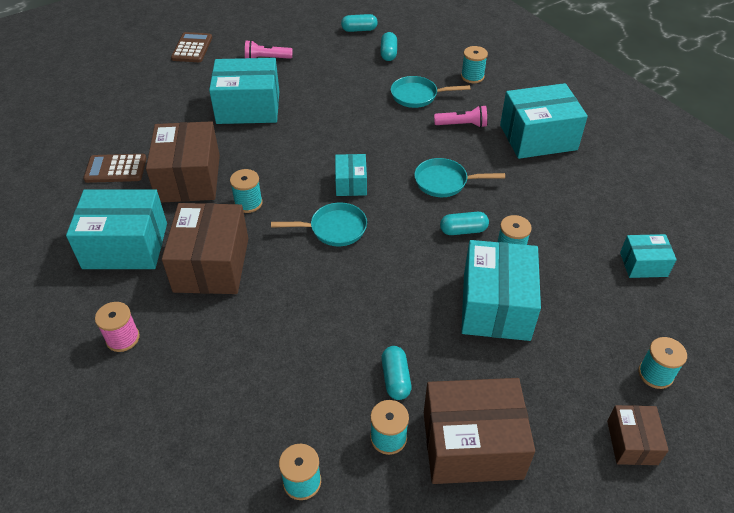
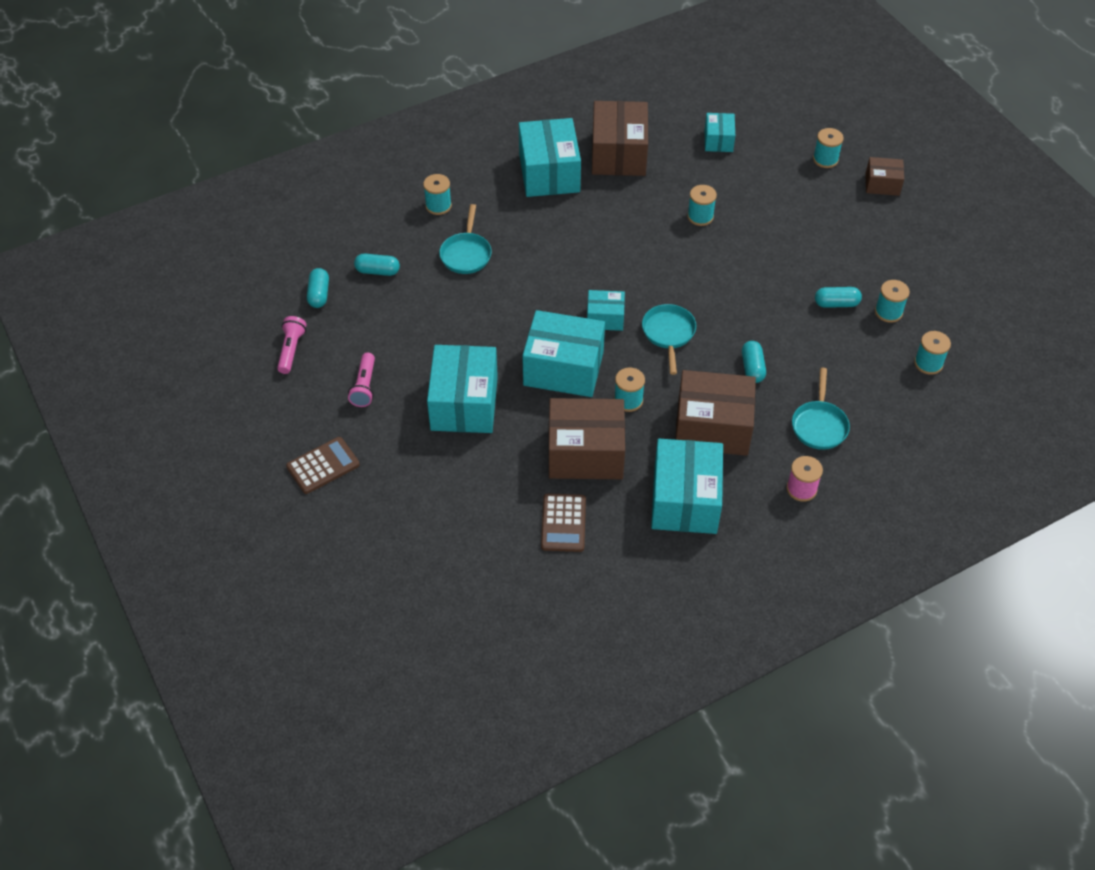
camera: 85 degrees left, 5 degrees up
(192, 48) = (323, 466): brown calculator -> brown calculator turned 135 degrees clockwise
(445, 182) = (608, 248): turquoise pan -> turquoise pan (819, 425)
(462, 125) = (522, 224): pink flashlight -> pink flashlight (291, 350)
(463, 230) = (675, 243): turquoise capsule -> turquoise capsule (752, 368)
(472, 445) = (890, 266): brown box -> brown box (618, 154)
(496, 306) = (762, 235): turquoise box -> turquoise box (563, 368)

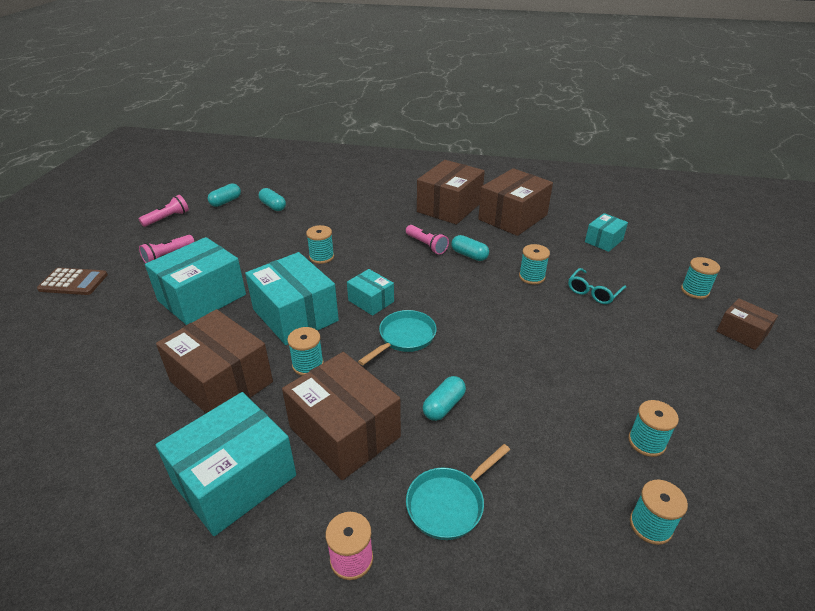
camera: 40 degrees right, 15 degrees down
(438, 206) = (356, 193): turquoise spool -> turquoise spool (321, 257)
(466, 254) = (335, 222): turquoise pan -> none
(549, 173) = (449, 207): turquoise box -> brown box
(563, 523) = (125, 423): brown calculator -> none
(582, 233) = (427, 245): none -> pink flashlight
(758, 205) = (593, 292): none -> turquoise glasses
(836, 303) = (592, 401): turquoise capsule -> turquoise capsule (469, 255)

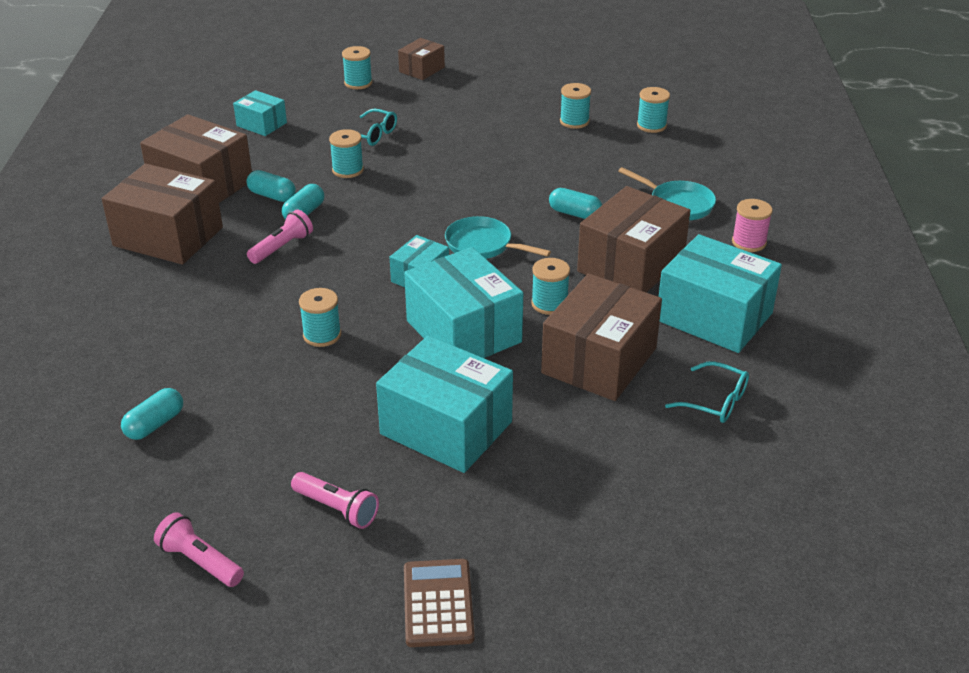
camera: 100 degrees left, 0 degrees up
(125, 446) = (716, 401): none -> turquoise glasses
(226, 202) = (131, 495): turquoise capsule -> turquoise capsule (272, 196)
(295, 315) = (463, 331): turquoise box -> turquoise box turned 75 degrees counterclockwise

